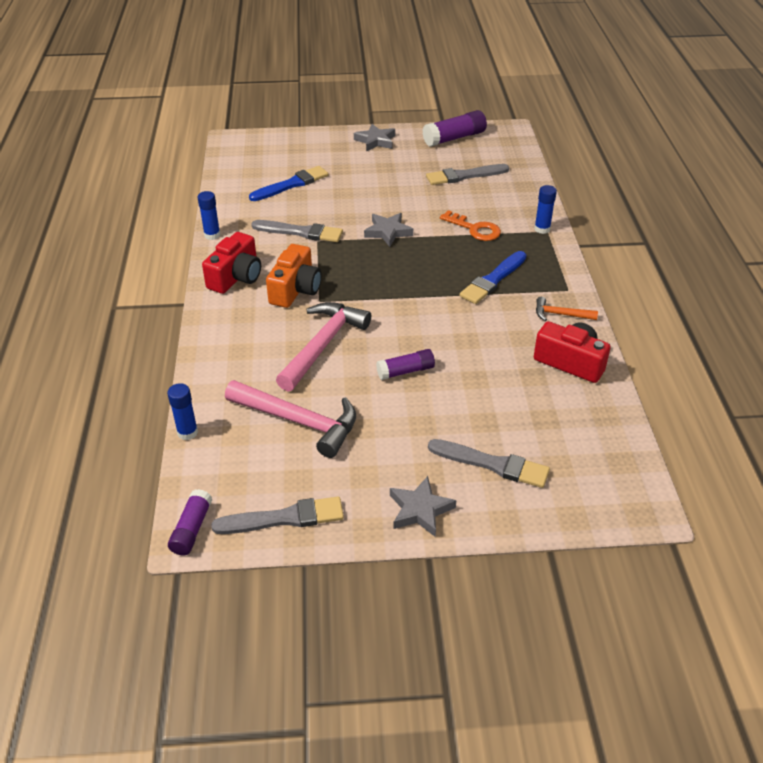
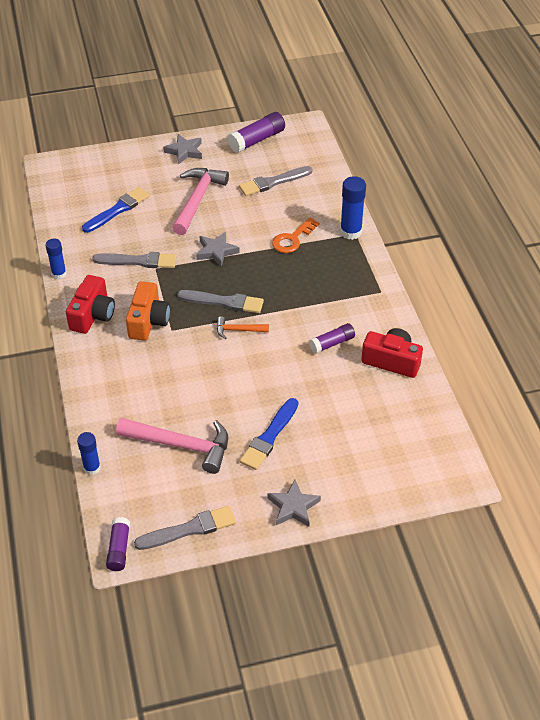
camera: 10 degrees left, 5 degrees up
(323, 345) = (184, 372): pink hammer -> pink hammer (197, 200)
(405, 371) = (259, 387): purple glue stick -> purple glue stick (332, 343)
(475, 229) = (292, 239): orange key -> orange key turned 105 degrees clockwise
(492, 464) = (342, 460): grey brush -> grey brush (224, 302)
(493, 279) = (316, 289): blue brush -> blue brush (269, 436)
(542, 229) = (350, 232): blue glue stick -> blue glue stick, size x1.55
(560, 314) = (377, 317): orange hammer -> orange hammer (238, 330)

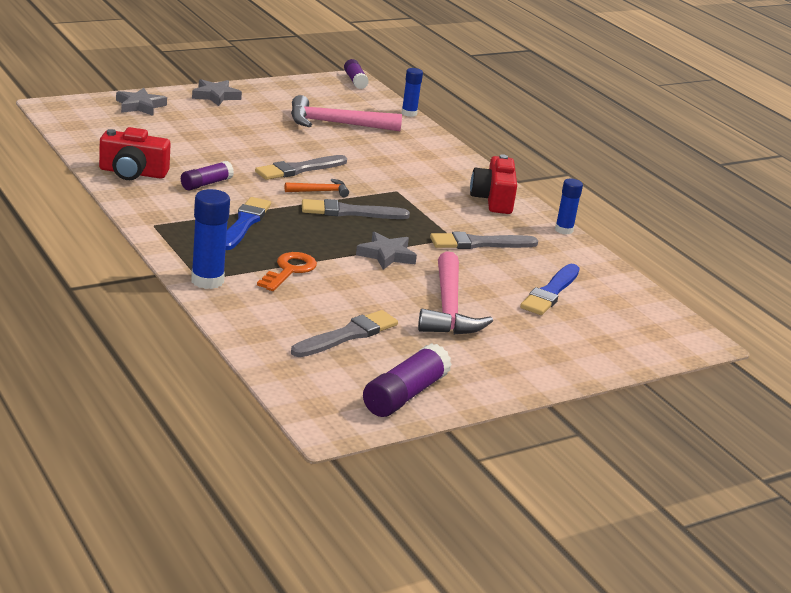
camera: 160 degrees right, 20 degrees down
(148, 321) = (427, 196): orange camera -> none
(184, 151) = (513, 370): grey star -> grey star (140, 106)
(189, 529) = (302, 87): grey brush -> grey brush (299, 169)
(269, 436) = (253, 128): blue brush -> blue brush (244, 223)

